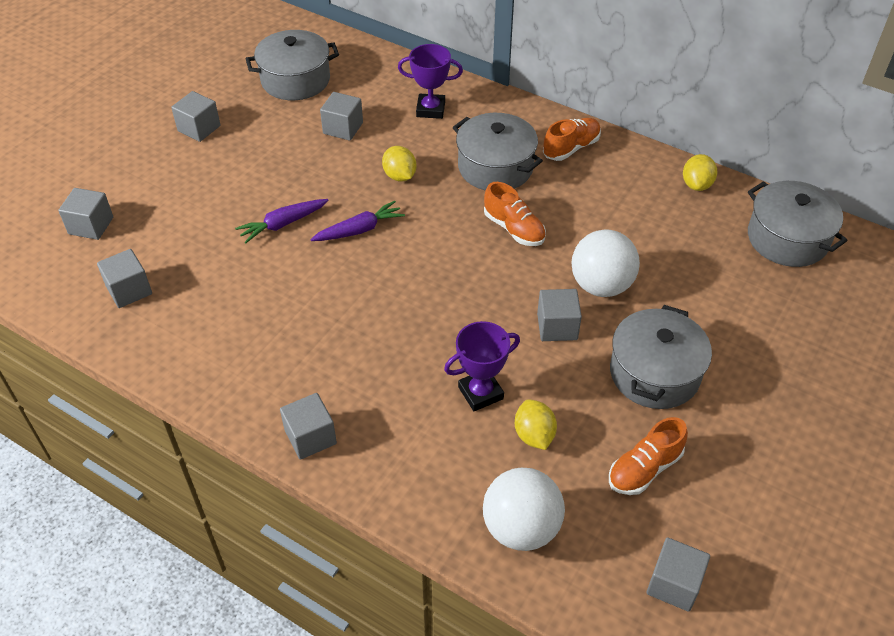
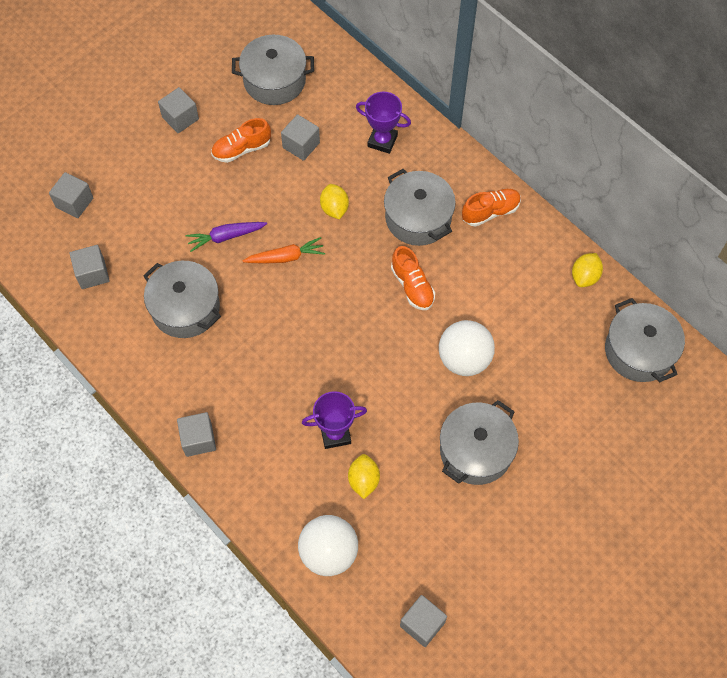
camera: 15 degrees right, 15 degrees up
(254, 302) = (185, 308): none -> grey pot
(359, 230) = (286, 257): purple carrot -> orange carrot
(557, 327) = (414, 389): grey cube -> none
(644, 469) = (436, 529): orange shoe -> orange shoe (242, 149)

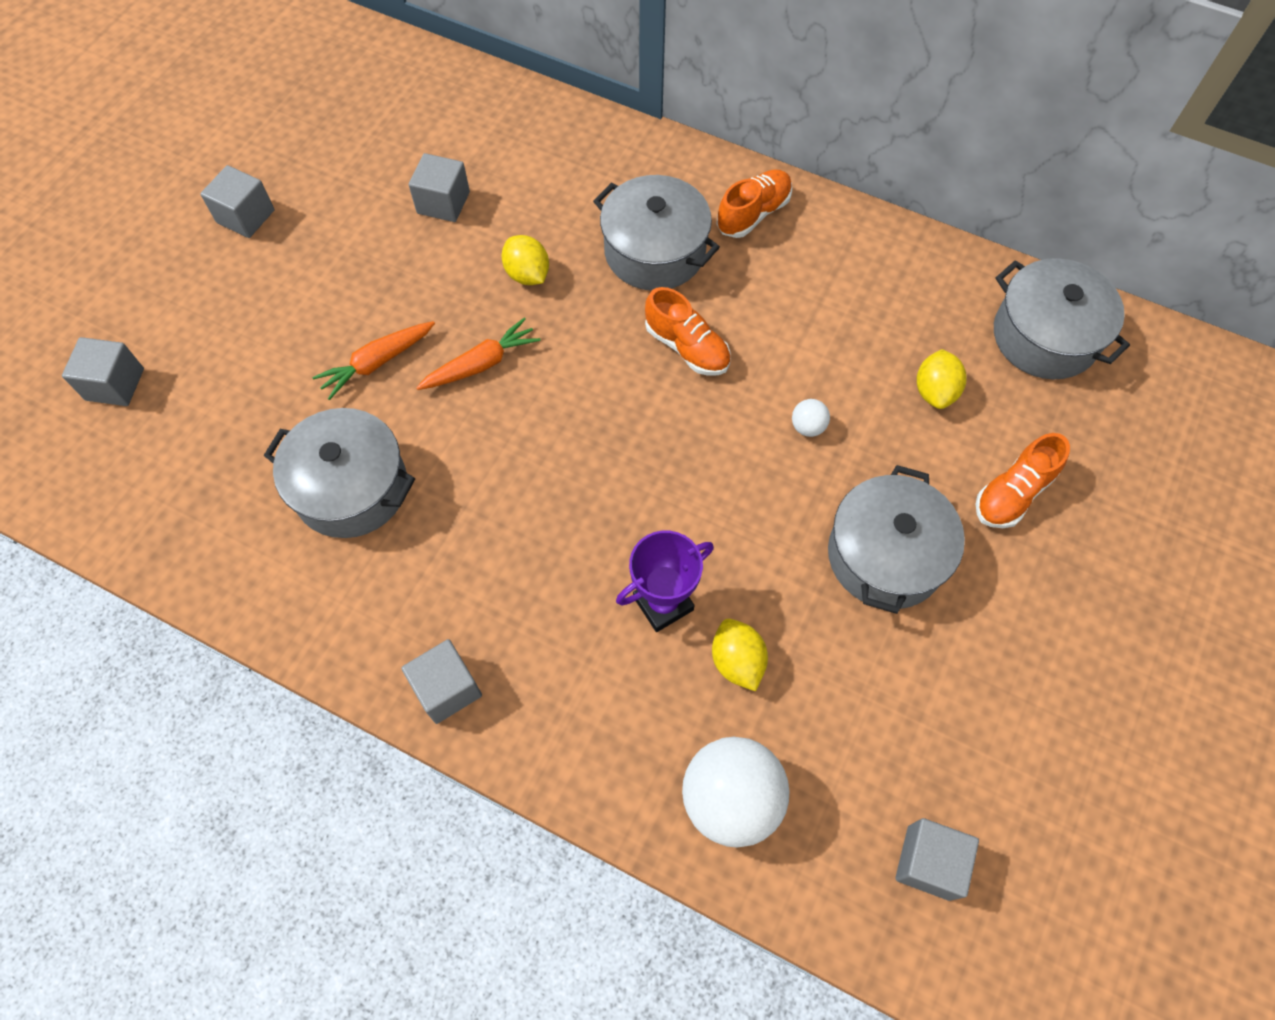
camera: 20 degrees left, 0 degrees up
(92, 274) = (179, 483): grey cube -> none
(226, 237) = (377, 363): purple carrot -> orange carrot
(242, 149) = (356, 233): orange shoe -> orange shoe (1013, 493)
(274, 80) = (370, 128): grey pot -> none
(382, 141) = (560, 164): purple trophy -> none
(464, 359) = (807, 427): white ball -> white ball, size x0.43
(584, 277) = (922, 260): yellow lemon -> yellow lemon (934, 391)

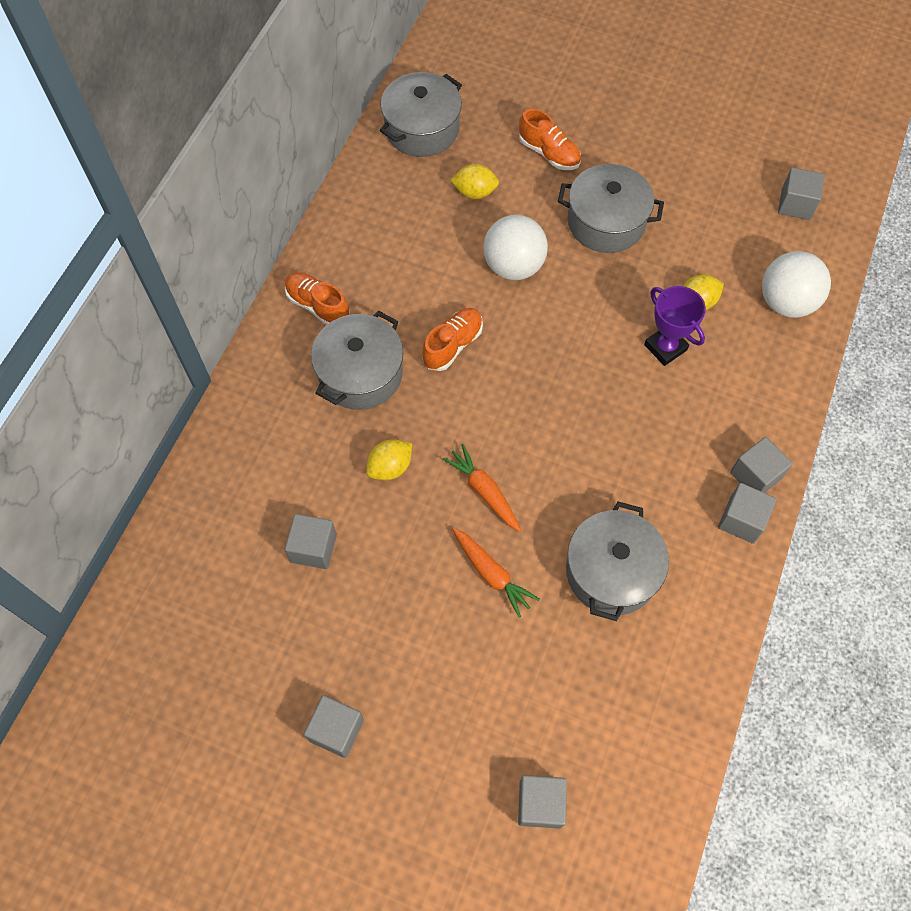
camera: 95 degrees left, 0 degrees up
(386, 656) = (741, 520): none -> grey cube
(807, 427) = (513, 266): white ball -> white ball, size x2.33

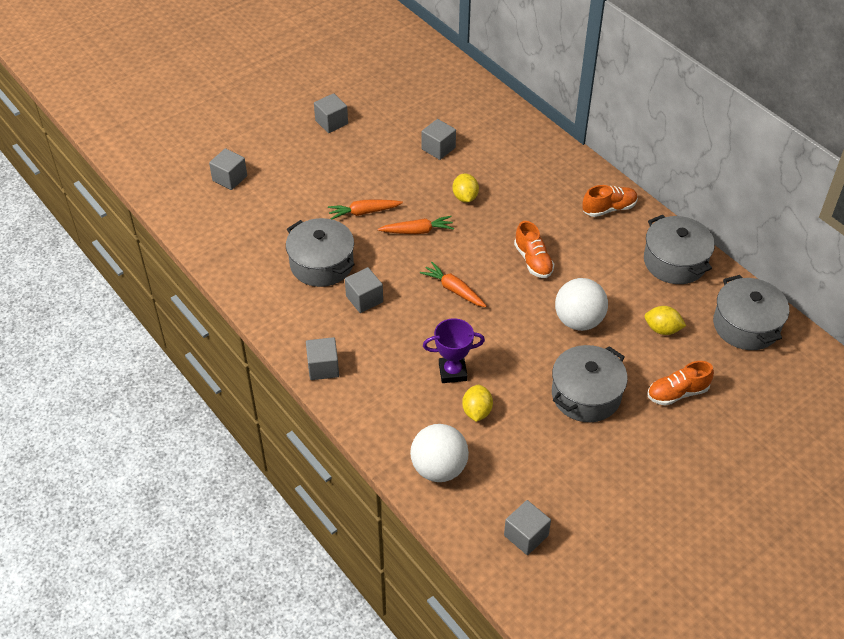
camera: 120 degrees right, 15 degrees down
(360, 374) = (541, 209): grey pot -> grey pot (675, 262)
(475, 192) = (662, 329): yellow lemon -> yellow lemon turned 75 degrees clockwise
(551, 403) = (454, 290): none -> orange carrot
(741, 520) = (301, 343): grey cube -> grey cube (364, 299)

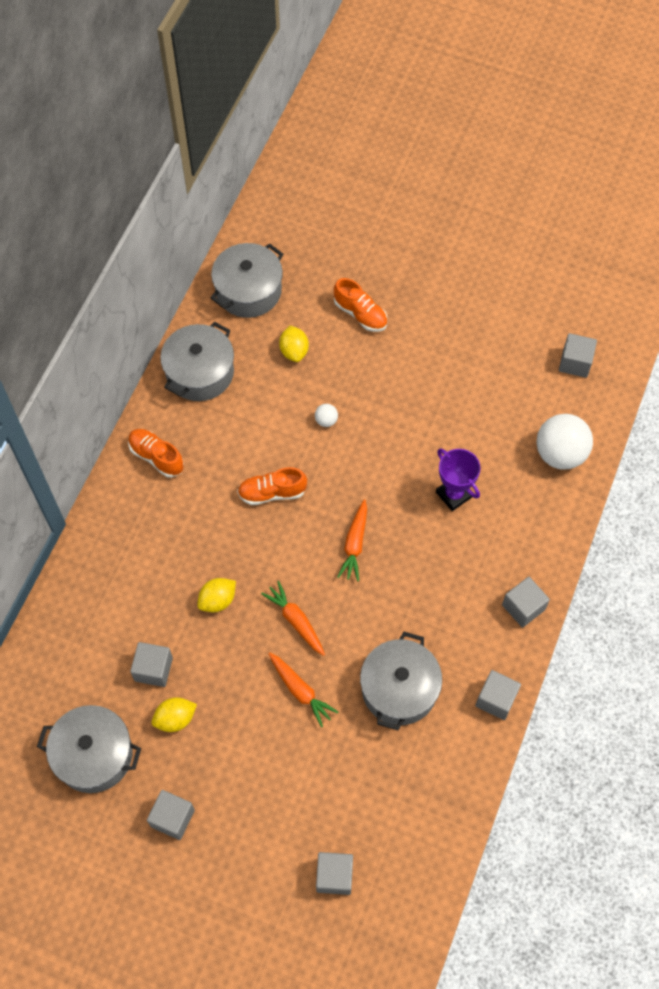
camera: 120 degrees left, 15 degrees up
(364, 299) = (418, 619): grey cube -> grey cube (496, 699)
(477, 411) = (483, 454): yellow lemon -> yellow lemon (175, 719)
(533, 260) = (272, 492): orange shoe -> orange shoe turned 135 degrees counterclockwise
(578, 321) = (326, 420): white ball -> white ball, size x0.43
(586, 395) = (408, 379): grey pot -> grey pot (94, 755)

